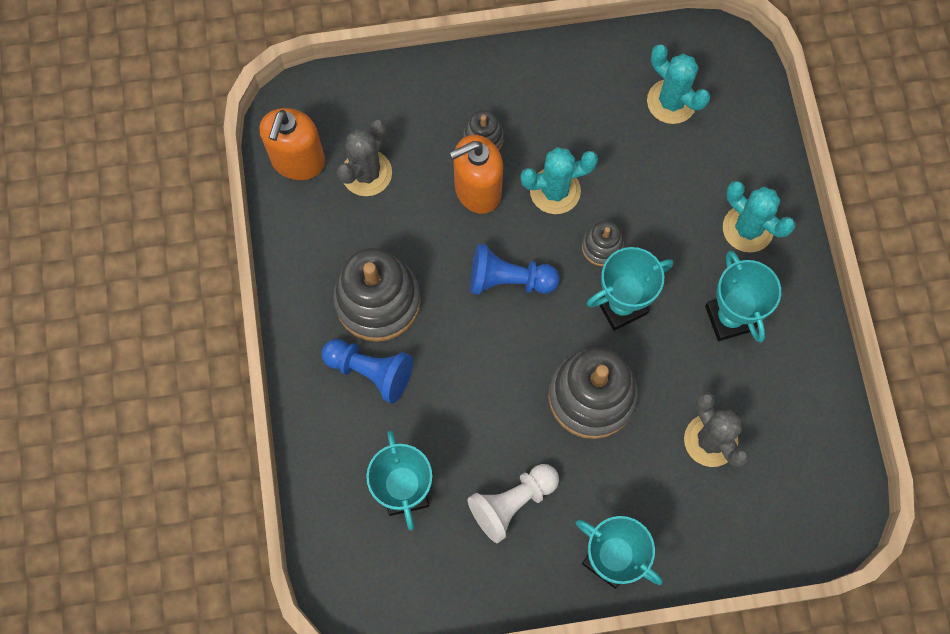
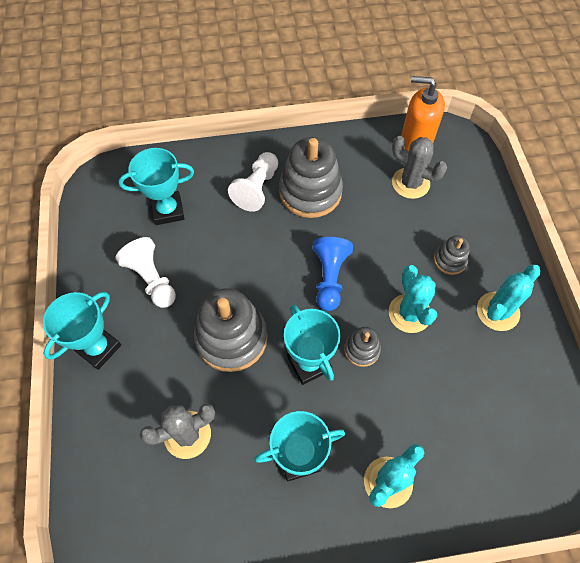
camera: 90 degrees right, 10 degrees down
(370, 371) = (257, 189): blue pawn -> white pawn
(477, 190) = (404, 256): orange soap dispenser -> none
(671, 101) = (509, 415): turquoise cactus -> turquoise cactus (497, 311)

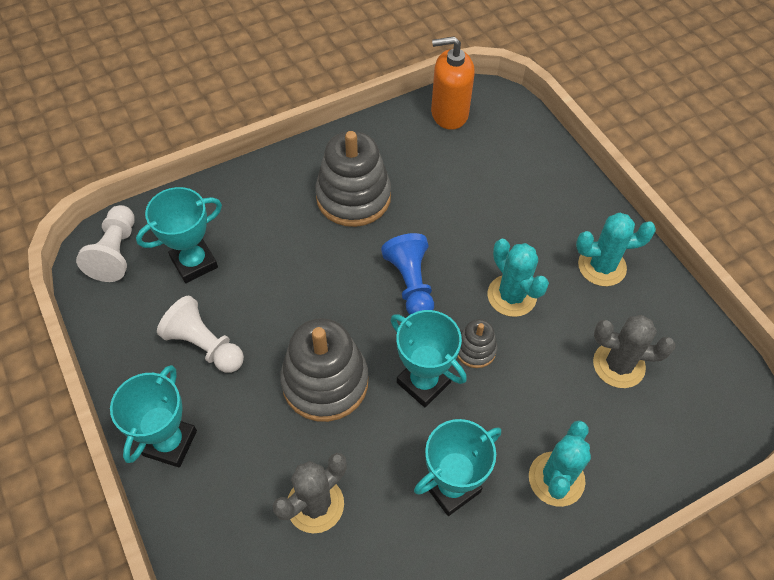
camera: 20 degrees left, 5 degrees down
(257, 189) = (291, 210): white pawn -> white pawn (116, 252)
(410, 183) = (460, 158): grey cactus -> grey cactus (618, 365)
(450, 260) = (533, 228): grey stacking toy -> none
(497, 311) = (602, 266): turquoise cactus -> turquoise cactus turned 60 degrees clockwise

